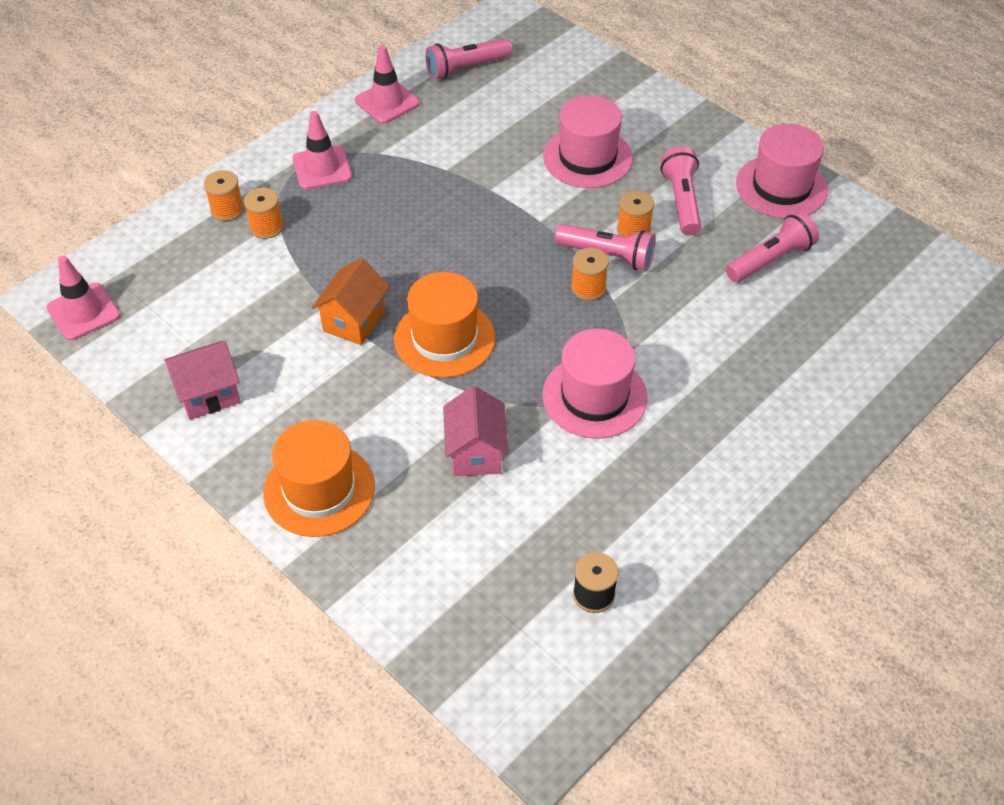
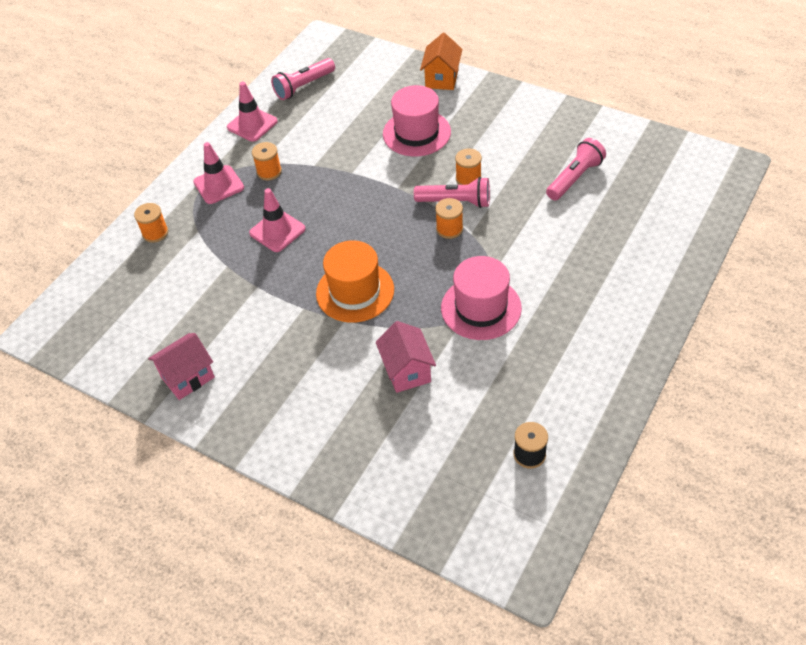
camera: 10 degrees left, 0 degrees up
(83, 312) = (67, 337): pink traffic cone -> pink traffic cone (277, 231)
(266, 227) = (190, 239): orange spool -> orange spool (269, 172)
(319, 489) = (297, 428): orange hat -> none
(354, 321) = (282, 294): orange house -> orange house (442, 78)
(681, 201) = (496, 150): pink flashlight -> none
(781, 187) = (564, 123): pink hat -> none

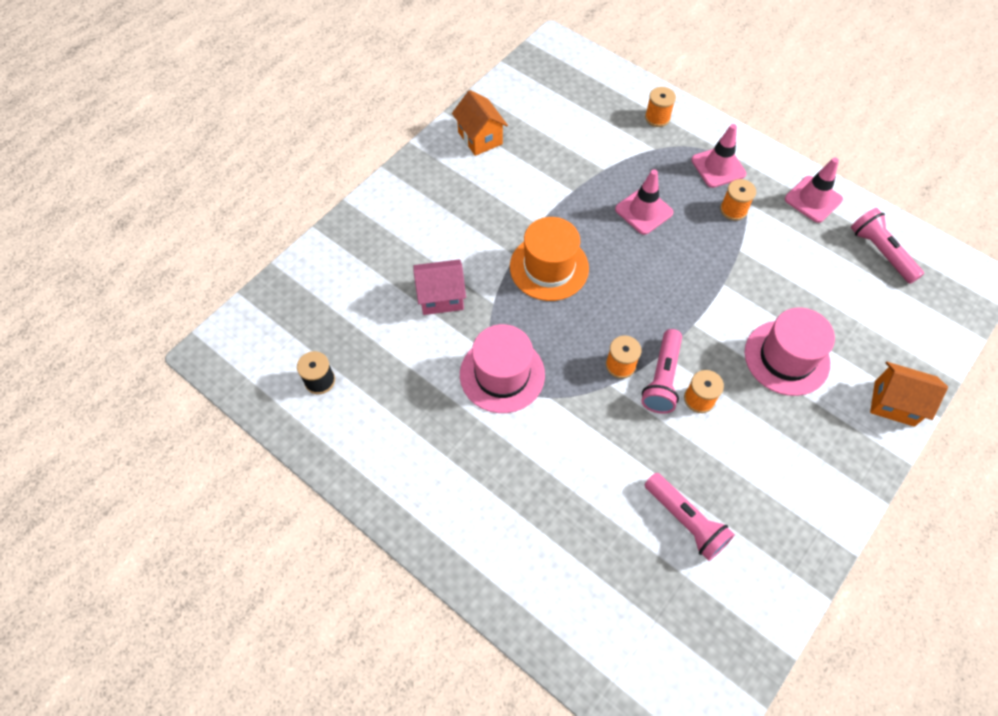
camera: 95 degrees right, 10 degrees up
(187, 377) = (480, 138): pink house -> orange house

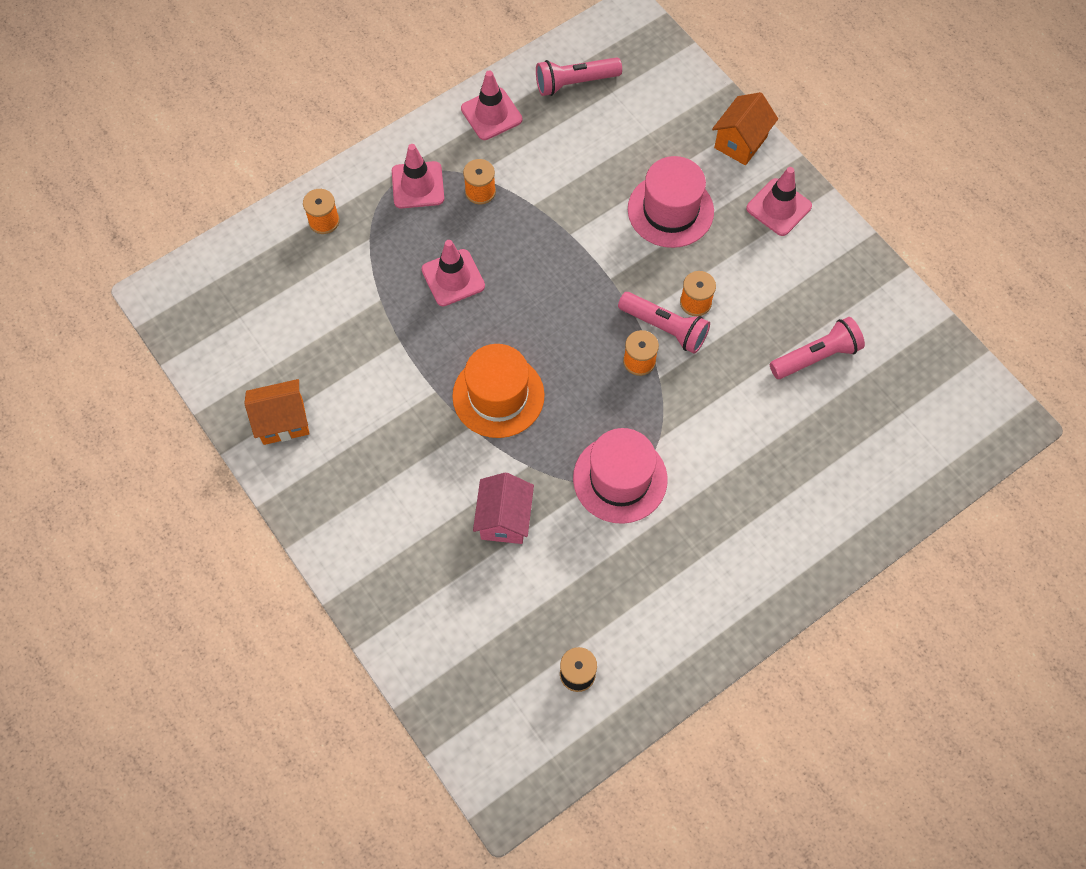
camera: 75 degrees left, 5 degrees up
(837, 453) = (778, 207): none -> pink traffic cone

